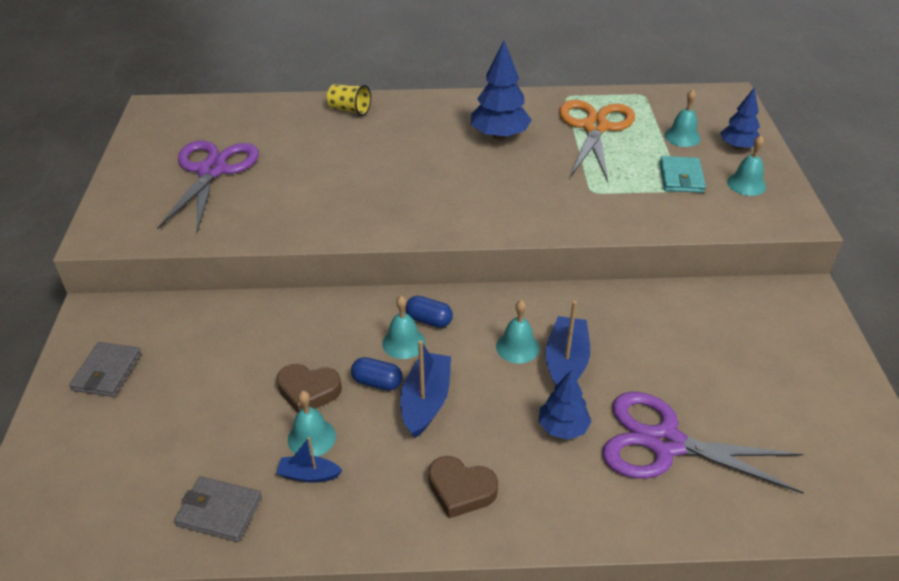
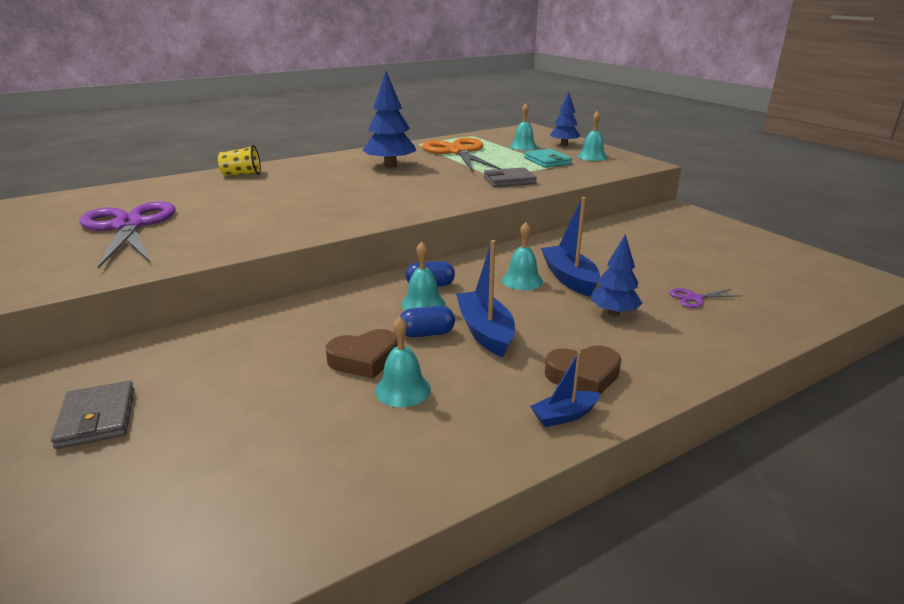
camera: 30 degrees left, 15 degrees down
(219, 511) = (358, 483): grey wallet -> grey wallet (509, 180)
(309, 475) = (429, 417): blue boat -> blue boat (564, 415)
(665, 443) = (694, 298): purple scissors -> purple scissors, size x0.40

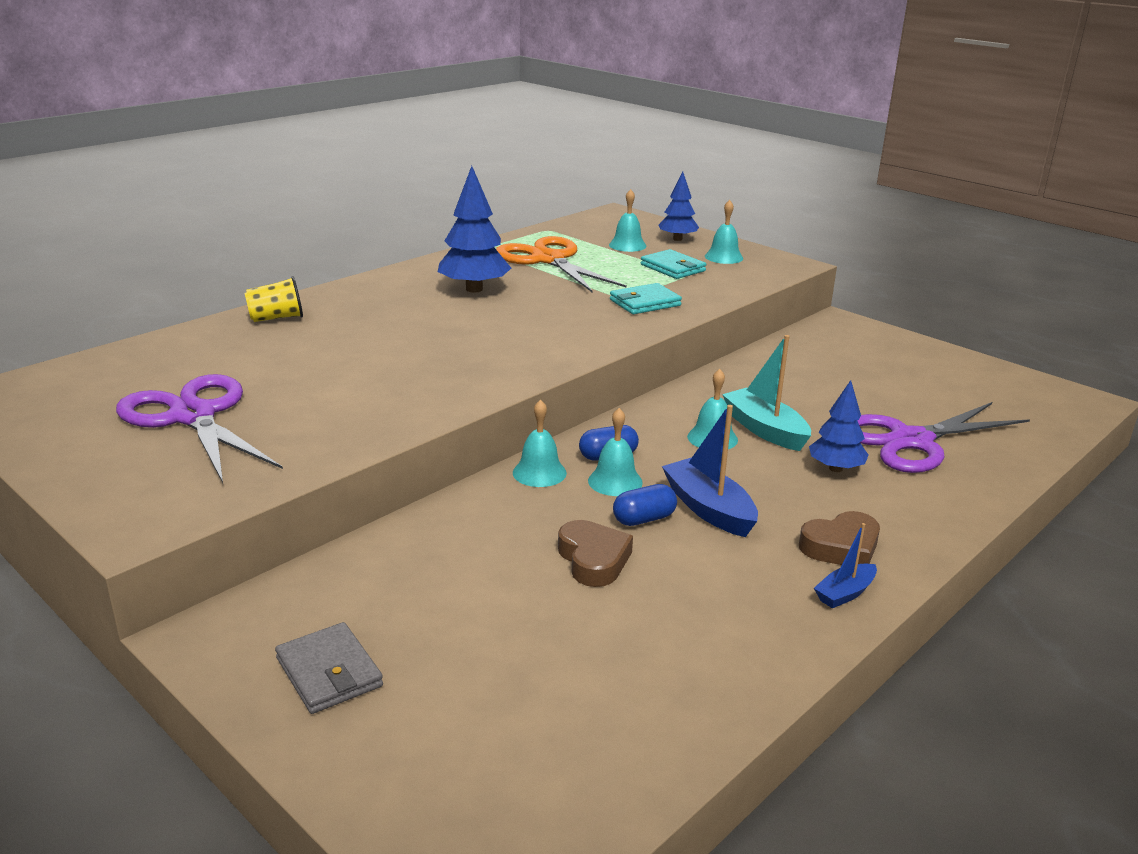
camera: 15 degrees left, 0 degrees up
(364, 359) = (593, 559): brown heart -> brown heart turned 75 degrees counterclockwise
(403, 389) = (660, 589): turquoise bell -> turquoise bell (539, 472)
(509, 180) = (645, 303): grey wallet -> turquoise wallet
(569, 278) = (765, 430): blue boat -> turquoise boat
(694, 298) = (911, 441): purple scissors -> purple scissors, size x2.50

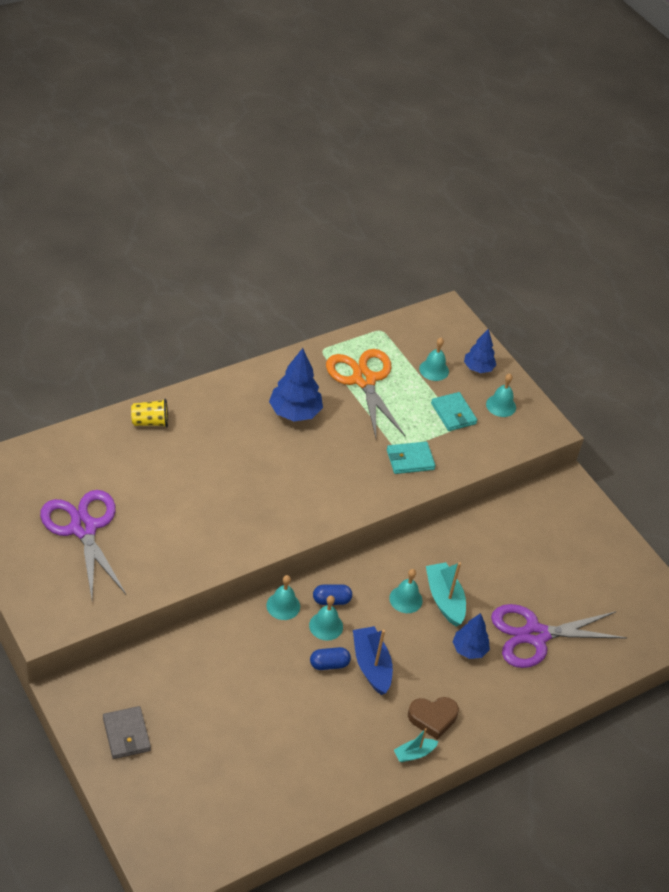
camera: 10 degrees right, 20 degrees up
(593, 559) = (286, 690): brown heart -> none
(845, 593) = (414, 753): blue boat -> turquoise boat

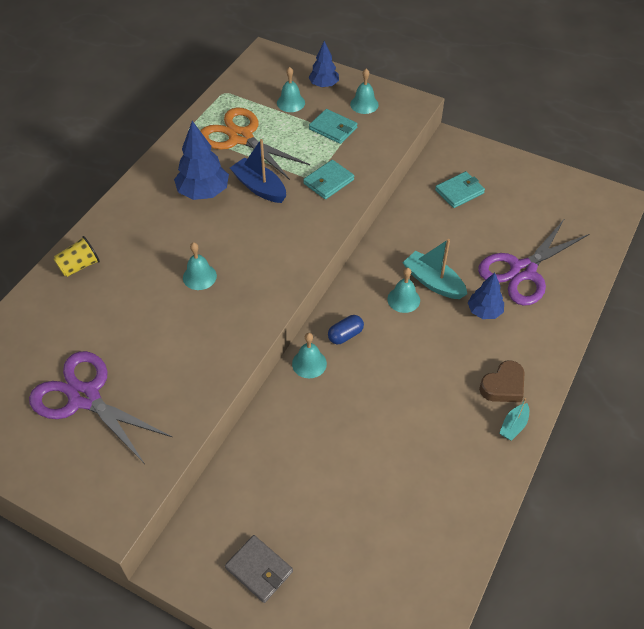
camera: 25 degrees left, 5 degrees up
(326, 626) = (358, 359): turquoise bell -> turquoise bell (199, 276)
(329, 664) = (386, 391): blue capsule -> none
(371, 665) = (420, 371): blue boat -> blue boat (259, 187)
(537, 533) = (459, 191): none -> turquoise wallet

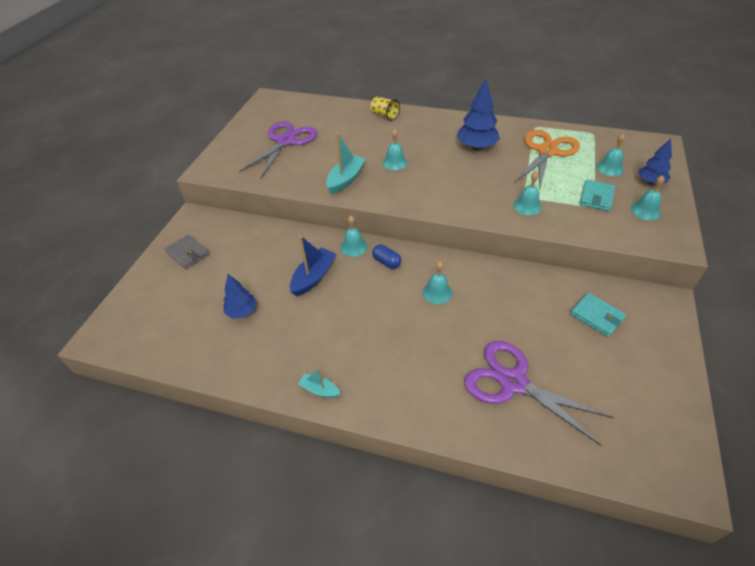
camera: 80 degrees right, 5 degrees down
(259, 187) = (497, 171): blue boat -> blue boat (313, 277)
(259, 569) = (188, 253): grey wallet -> grey wallet turned 75 degrees counterclockwise
(328, 182) = (527, 206): turquoise wallet -> turquoise bell
(433, 282) = (466, 310): turquoise boat -> turquoise boat (346, 179)
(484, 311) = (445, 354): blue tree -> blue tree (242, 311)
(503, 386) = (362, 377): brown heart -> none

